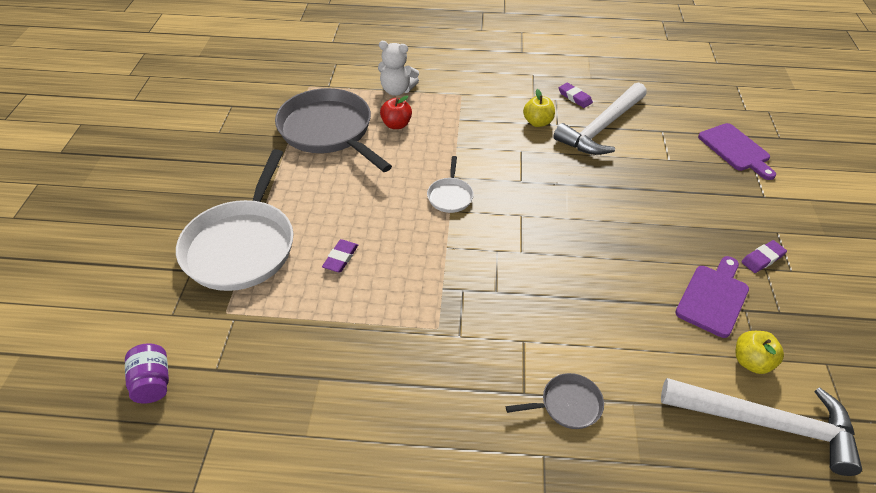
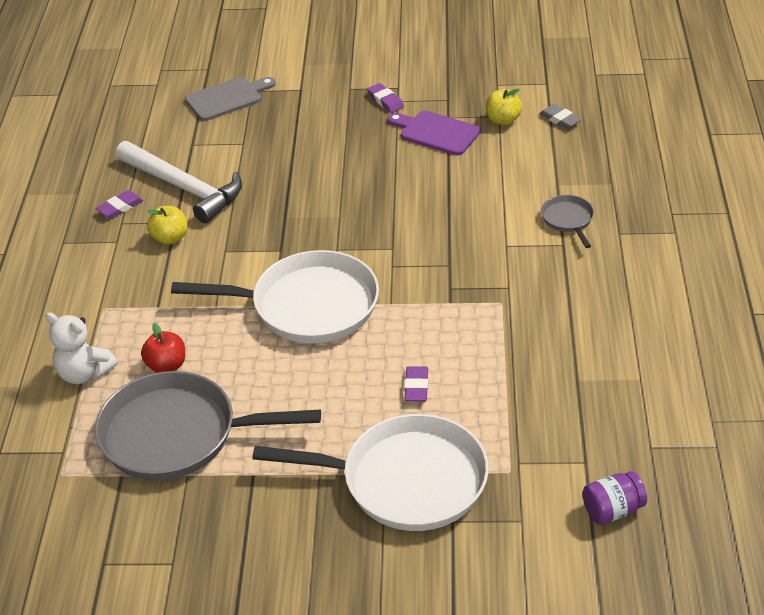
camera: 90 degrees left, 5 degrees down
(328, 131) = (176, 434): grey pan -> grey pan turned 45 degrees clockwise
(341, 258) = (416, 387): purple eraser -> purple eraser turned 75 degrees clockwise
(397, 90) = (84, 373): white teddy bear -> white teddy bear turned 105 degrees clockwise
(450, 196) = (308, 305): white pan -> white pan, size x2.25
(736, 149) = (227, 98): purple cutting board -> grey cutting board
(768, 424) = (560, 119): white hammer -> grey eraser

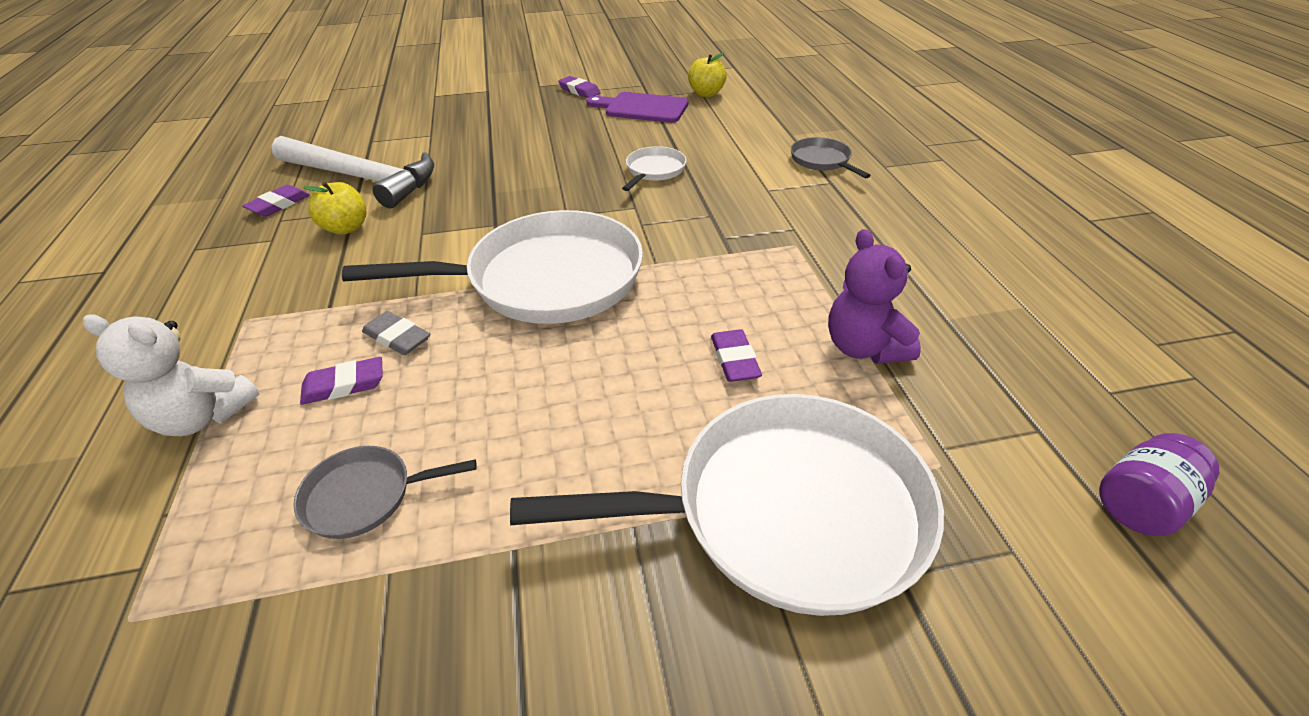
camera: 15 degrees left, 0 degrees up
(166, 366) = (344, 385): red apple -> purple eraser
(176, 434) = (364, 496): grey pan -> grey pan, size x0.44
(227, 98) = (408, 103): grey cutting board -> none
(421, 211) = (654, 170): none -> white pan
(506, 392) = (864, 347): none -> purple teddy bear
(560, 119) = (762, 88): grey eraser -> grey eraser (397, 337)

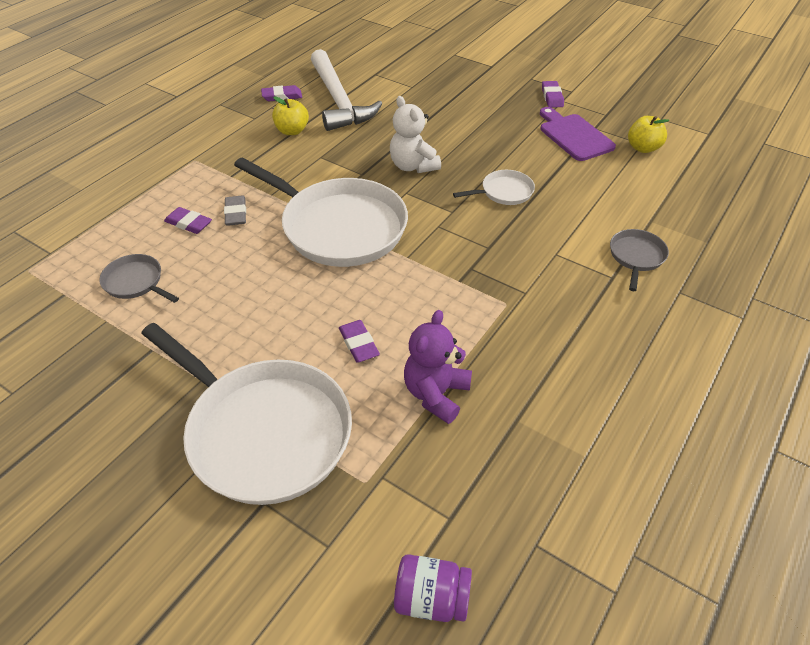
camera: 45 degrees right, 5 degrees up
(203, 416) = (130, 201): white teddy bear -> white teddy bear (413, 166)
(734, 360) = (359, 344): purple eraser -> purple eraser turned 60 degrees counterclockwise

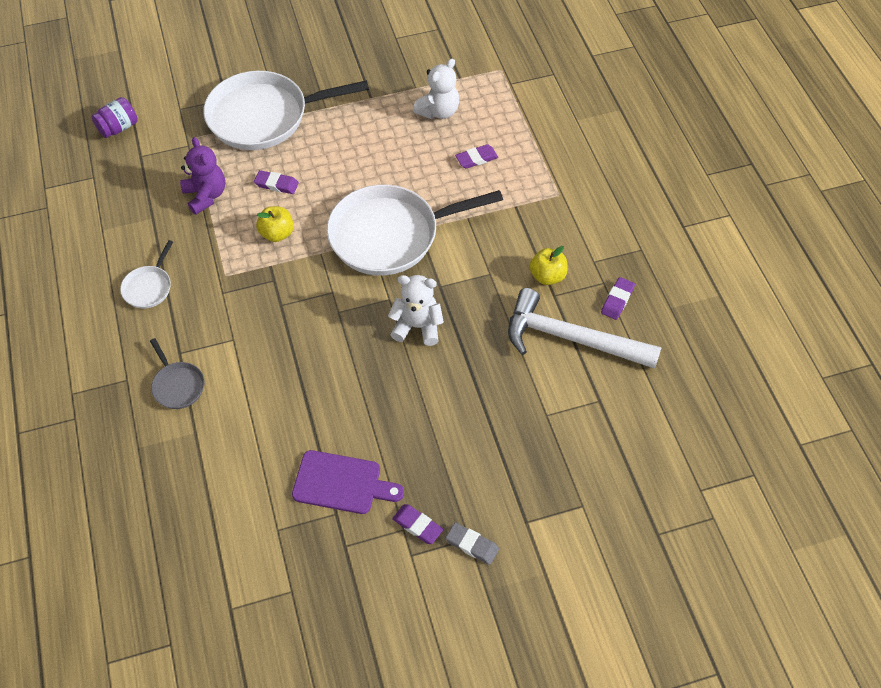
camera: 130 degrees right, 10 degrees up
(135, 282) = (438, 111): grey pan -> white teddy bear
(236, 213) = (463, 187): grey eraser -> grey eraser (472, 545)
(504, 192) = (325, 363): white pan -> white pan (149, 287)
(643, 148) = (271, 523): yellow apple -> yellow apple (277, 233)

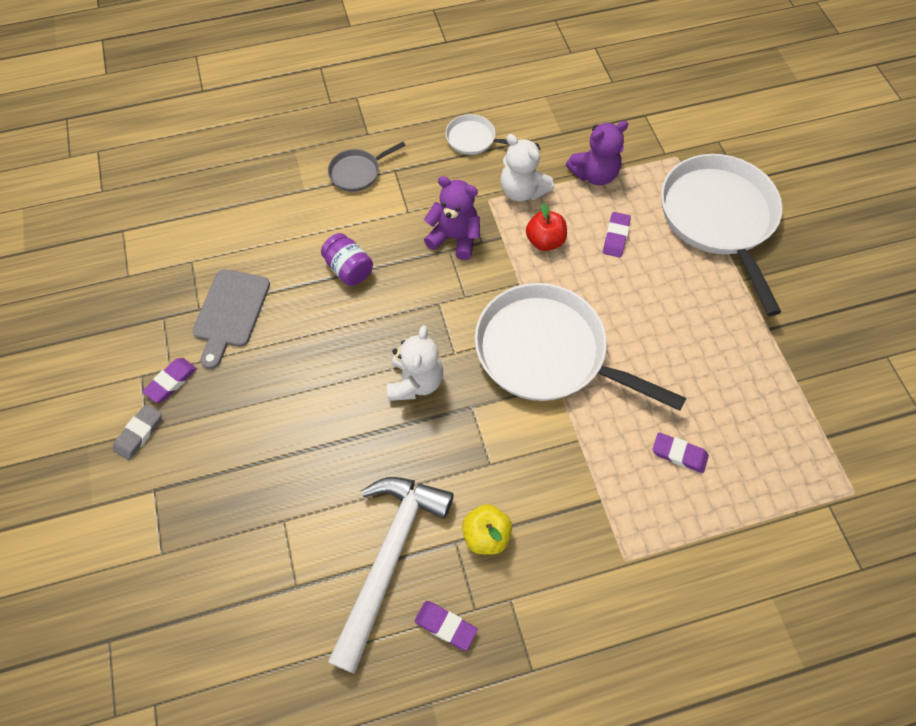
camera: 90 degrees right, 5 degrees up
(118, 128) = (682, 93): purple jar -> purple jar (349, 269)
(268, 301) = (455, 238): none -> purple teddy bear
(277, 233) = (545, 241): yellow apple -> red apple
(342, 483) = (230, 313): purple cutting board -> grey cutting board
(389, 235) = (546, 352): white pan -> white pan turned 45 degrees counterclockwise
(438, 111) = (758, 408): white teddy bear -> white teddy bear (522, 191)
(476, 158) = (679, 454): purple eraser -> purple eraser turned 45 degrees counterclockwise

